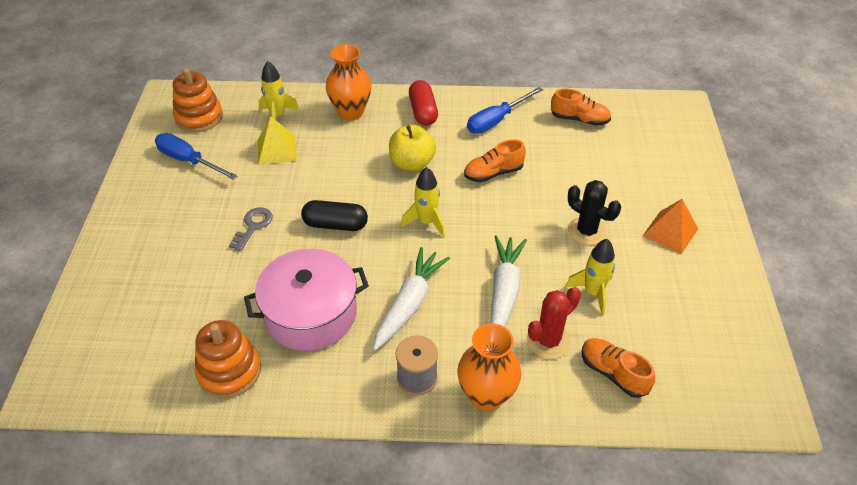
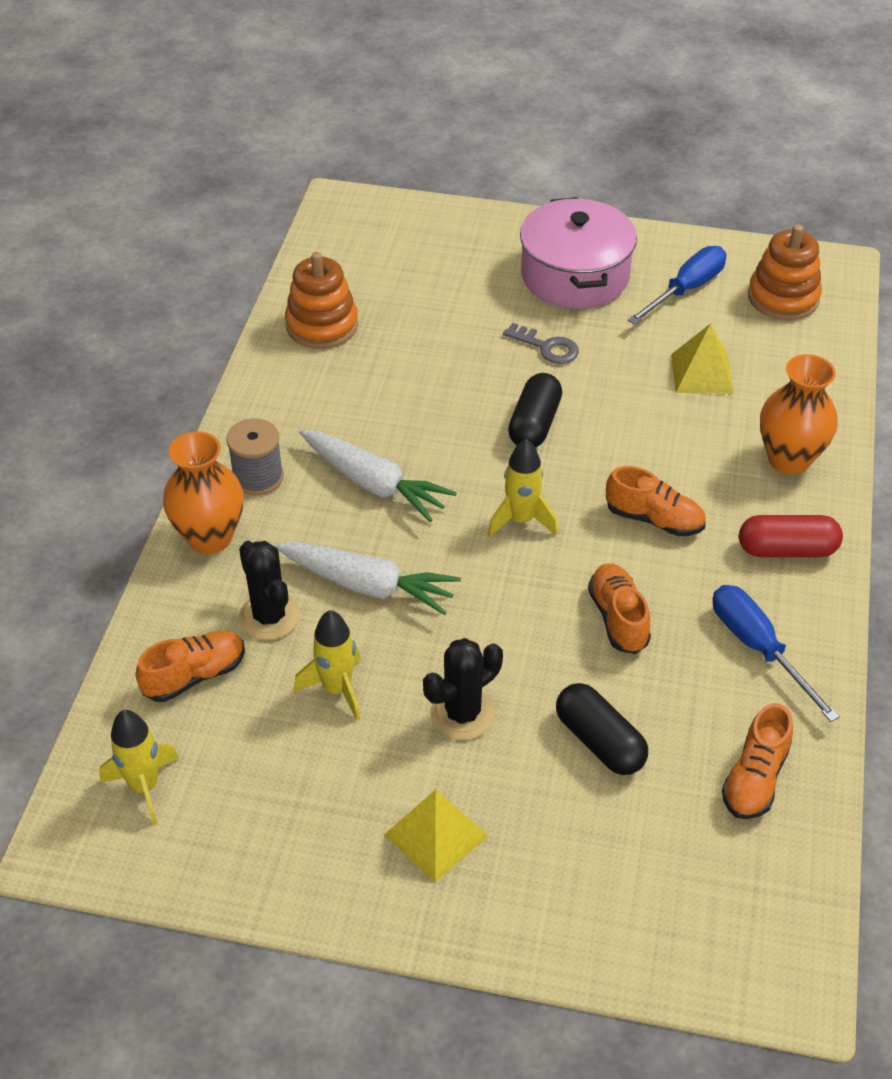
camera: 100 degrees right, 0 degrees up
(277, 116) = (782, 377): yellow rocket -> yellow rocket (144, 786)
(311, 314) = (384, 392): pink pot -> pink pot (574, 276)
(412, 163) = (654, 519): yellow apple -> orange shoe
(548, 341) = (269, 616): red cactus -> black cactus
(581, 174) = (599, 741): none -> black capsule
(670, 232) = (436, 835): orange pyramid -> yellow pyramid

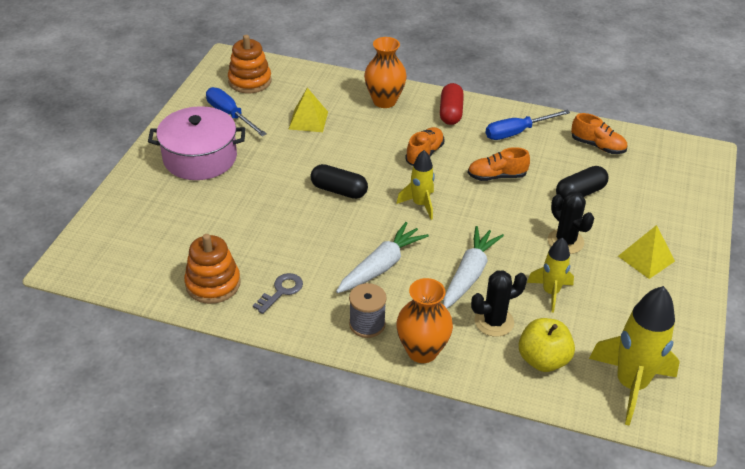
camera: 85 degrees left, 5 degrees down
(144, 786) = (630, 385): yellow rocket -> yellow rocket, size x1.72
(195, 676) = (543, 360): orange shoe -> yellow apple
(547, 347) = (268, 177): grey key -> grey key (281, 291)

